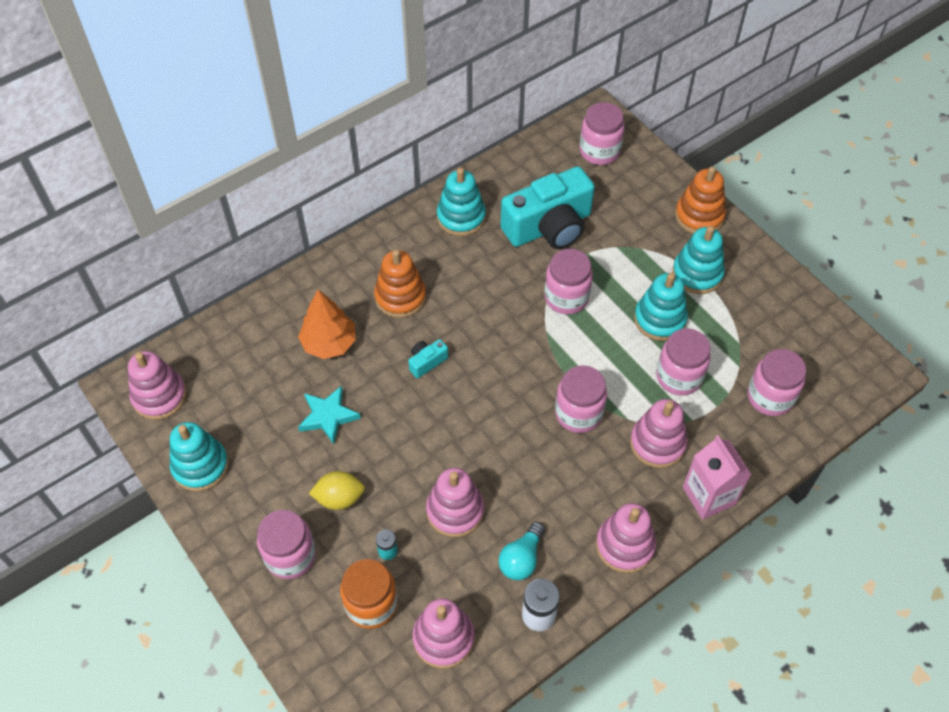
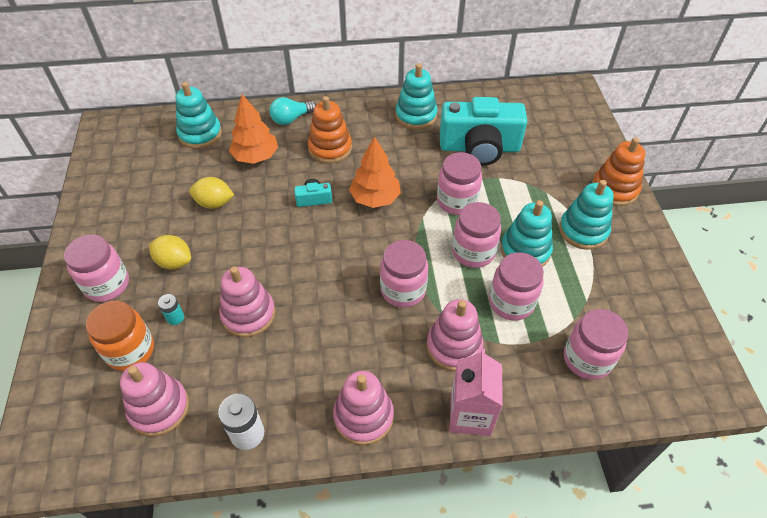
camera: 30 degrees right, 5 degrees down
(159, 396) = (120, 141): pink stacking toy -> none
(200, 466) = (105, 195): turquoise stacking toy -> turquoise stacking toy (200, 134)
(328, 416) = (214, 203): turquoise star -> yellow lemon
(487, 332) = (375, 198): none -> orange tree
(521, 559) = (269, 379): turquoise light bulb -> turquoise light bulb (291, 119)
(599, 151) = (558, 113): pink jar -> pink jar (473, 252)

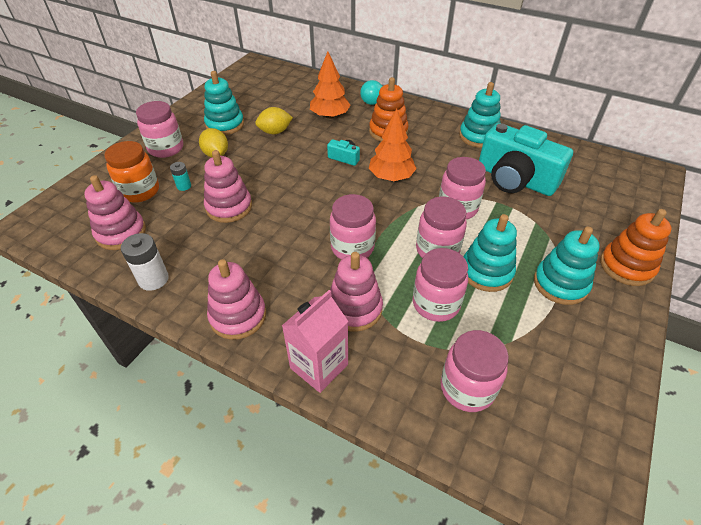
camera: 35 degrees right, 5 degrees down
(200, 134) = (306, 89): turquoise stacking toy -> turquoise stacking toy (225, 124)
(214, 203) = (275, 132): yellow lemon -> yellow lemon turned 60 degrees counterclockwise

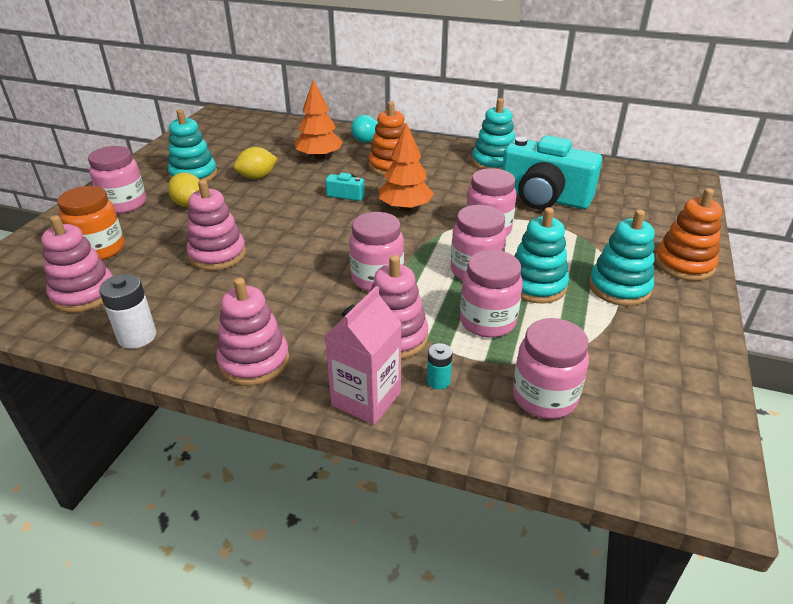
camera: 10 degrees left, 10 degrees down
(184, 186) = (155, 239): turquoise battery -> turquoise battery (438, 381)

